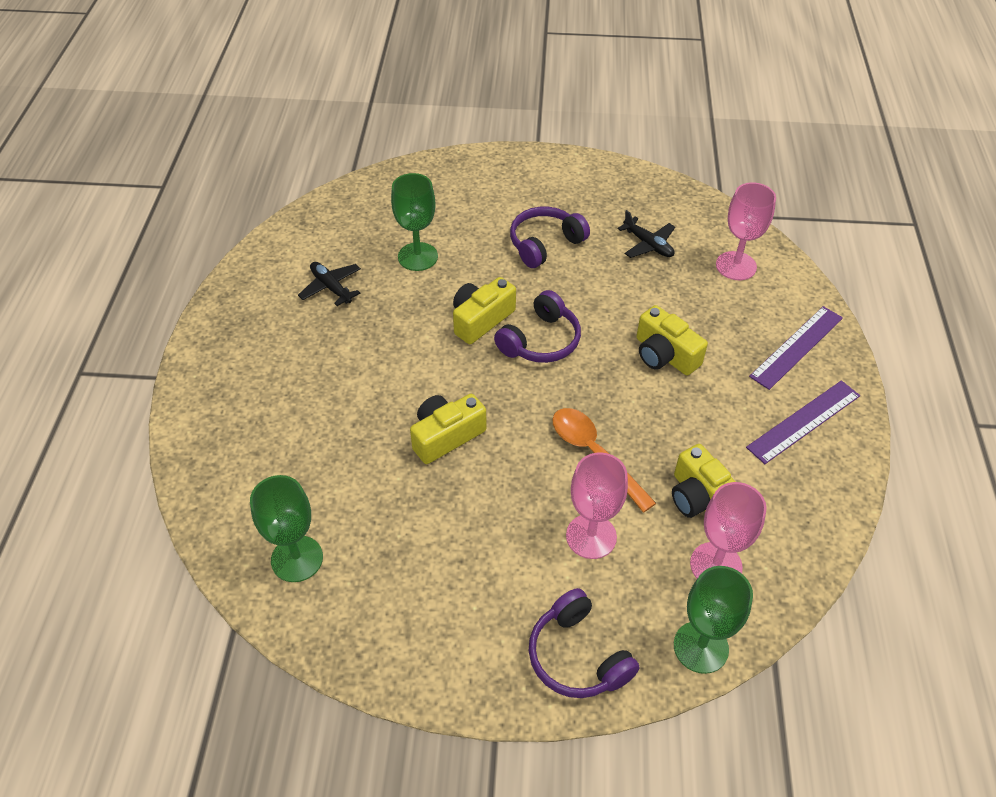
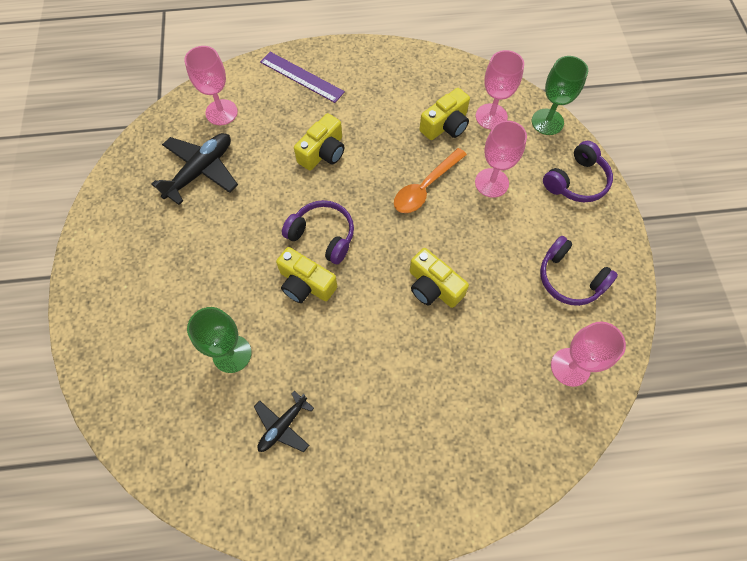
camera: 100 degrees left, 15 degrees up
(297, 559) = (570, 367): green goblet -> pink goblet
(545, 244) = (206, 248): purple headphones -> purple headphones (569, 278)
(648, 244) = (201, 171): black plane -> black plane, size x1.66
(804, 421) = (368, 74): purple ruler -> none

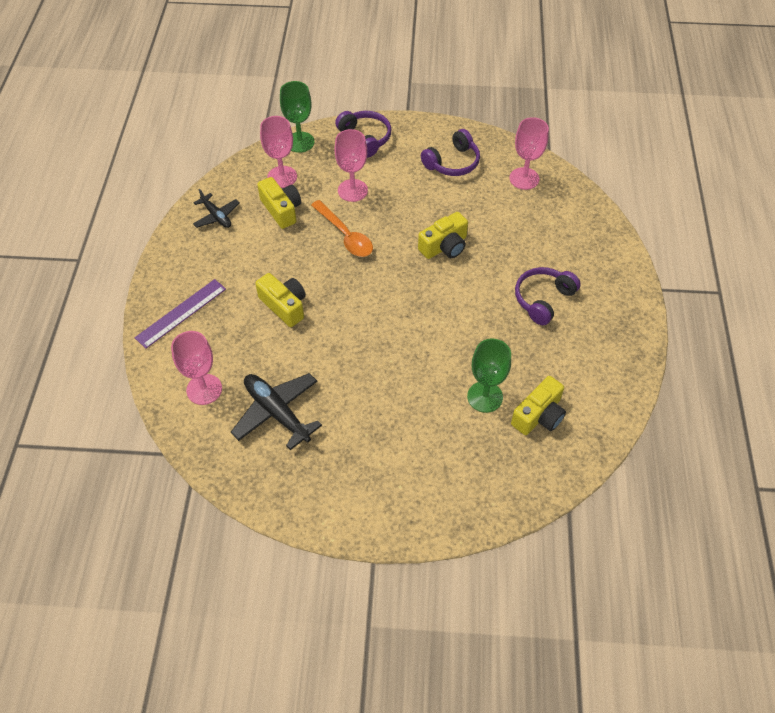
camera: 80 degrees left, 10 degrees down
(283, 425) = (553, 364): black plane -> black plane (216, 216)
(306, 284) = (425, 334): yellow camera -> yellow camera (539, 415)
(322, 236) = (378, 316): purple headphones -> purple headphones (543, 299)

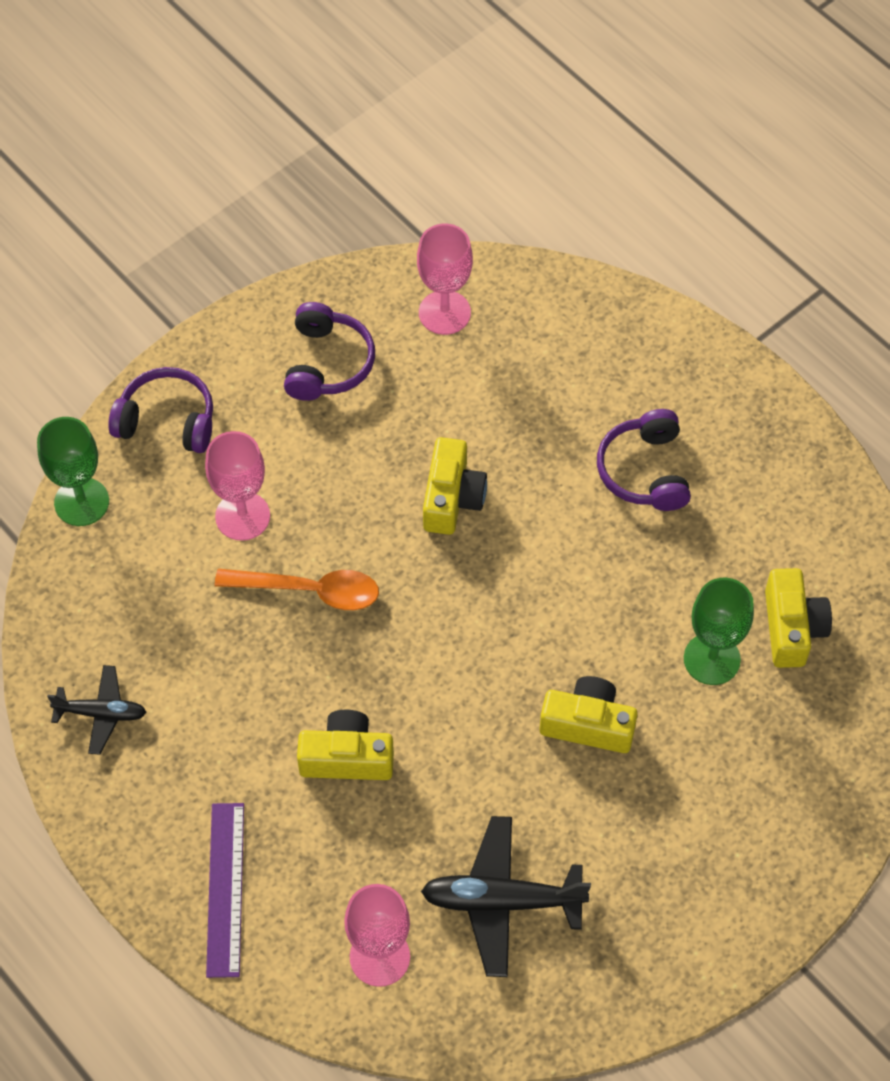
camera: 45 degrees left, 5 degrees up
(281, 210) = (180, 626): yellow camera -> yellow camera (588, 724)
(282, 177) = (121, 577): pink goblet -> none

